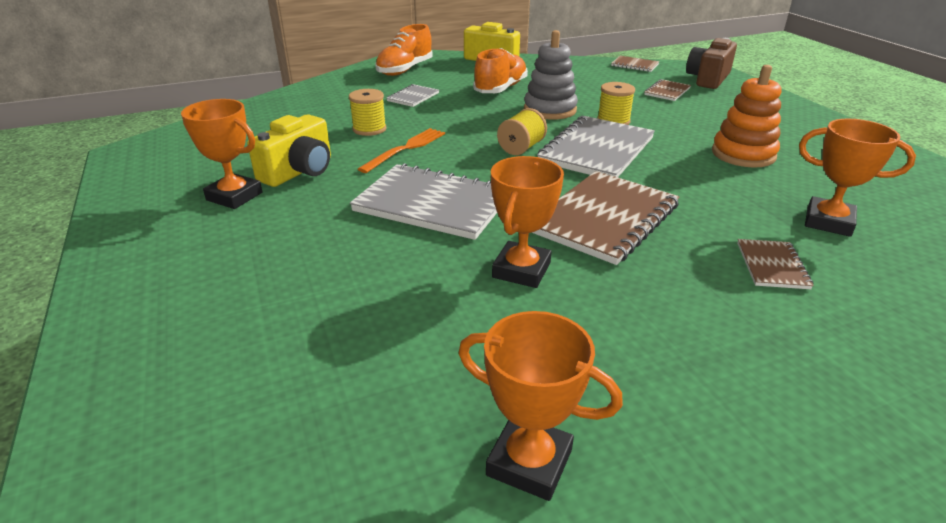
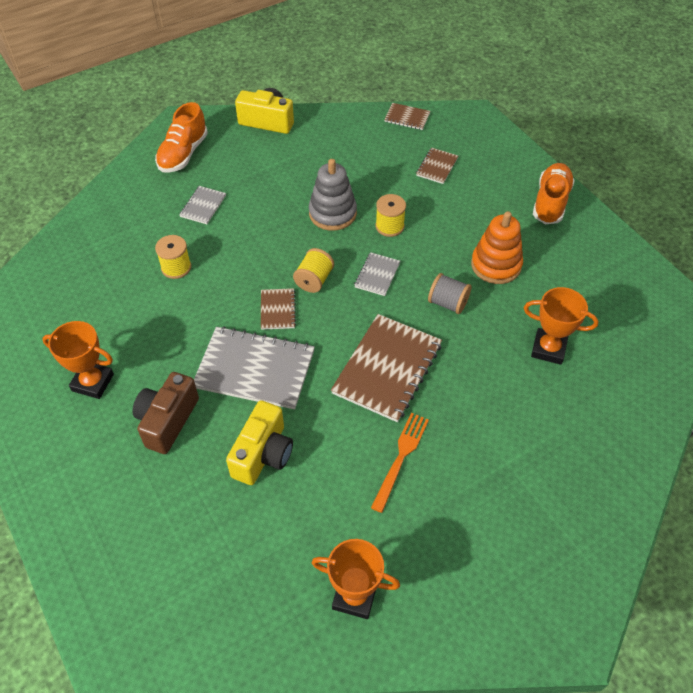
camera: 10 degrees left, 20 degrees up
(299, 171) = (134, 341): yellow camera -> yellow camera (263, 454)
(406, 149) = (216, 294): orange fork -> orange fork (401, 457)
(500, 89) = (283, 180): orange shoe -> orange shoe (550, 202)
(521, 270) = (332, 437): orange trophy -> none
(596, 150) = (377, 275): grey notebook -> grey notebook, size x0.49
(684, 176) = (448, 303): none -> grey spool
(708, 79) = (475, 138): brown camera -> brown camera (167, 421)
(772, 265) = (503, 405): brown notebook -> brown notebook (278, 310)

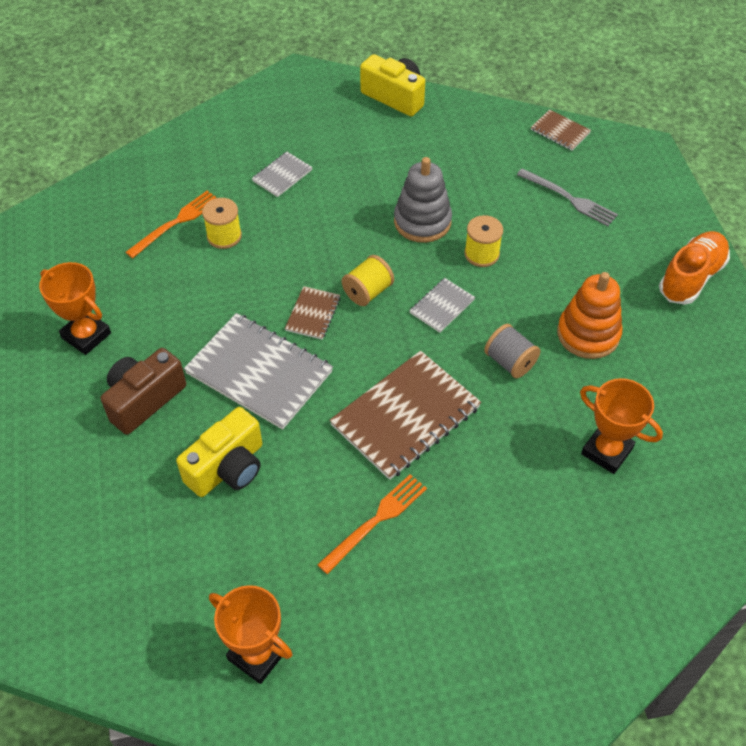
camera: 20 degrees right, 0 degrees up
(130, 267) = (176, 222): none -> orange fork
(183, 154) = (286, 111): orange shoe -> none
(437, 167) = (569, 199): brown notebook -> grey fork

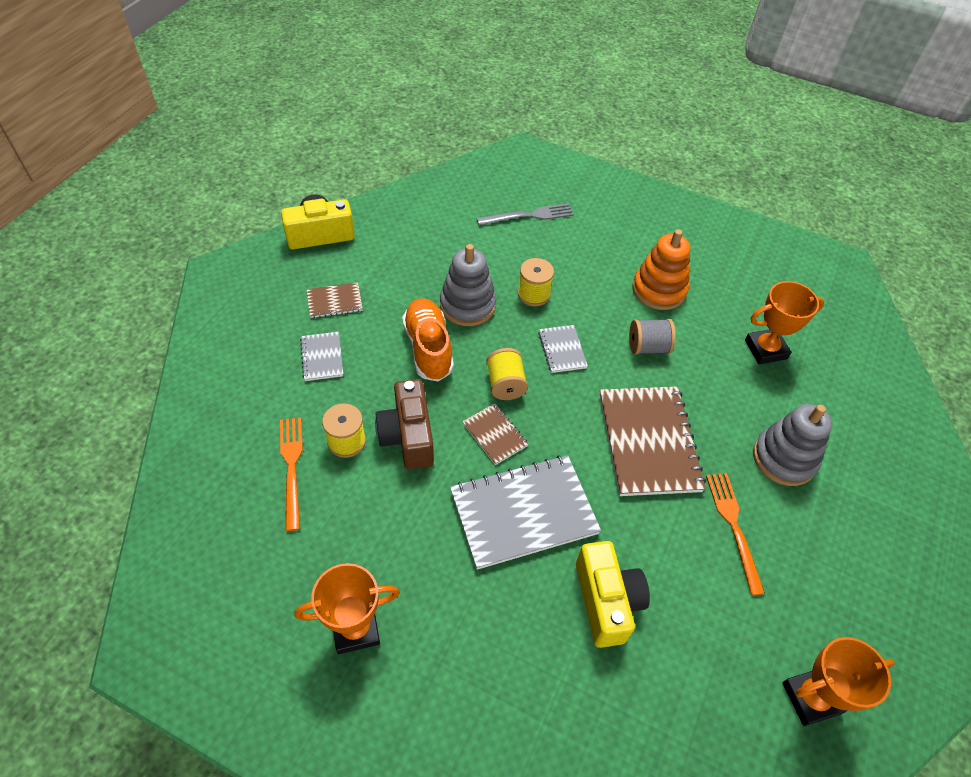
camera: 55 degrees left, 0 degrees up
(144, 400) = (477, 624): brown camera -> brown camera (408, 436)
(488, 526) = (784, 458): none -> grey stacking toy
(560, 131) = (461, 177): brown notebook -> brown notebook (334, 301)
(691, 278) = (655, 209): orange shoe -> orange shoe (428, 348)

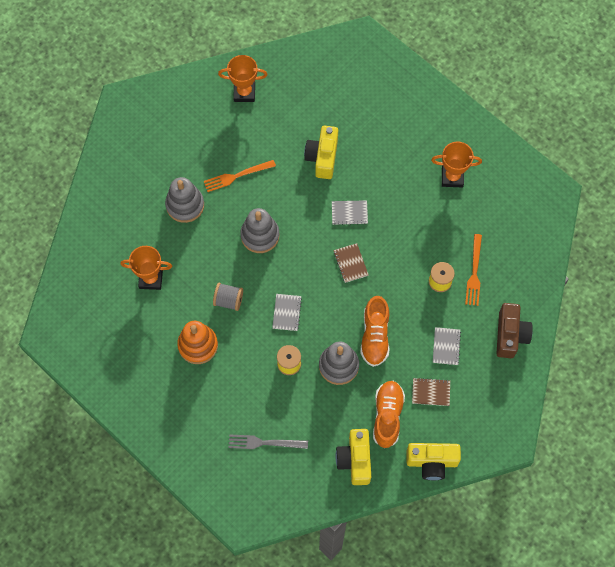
camera: 160 degrees left, 15 degrees up
(387, 266) = (387, 416): none -> orange shoe
(408, 436) = (403, 275): brown camera -> brown camera (510, 335)
(415, 220) = (355, 460): none -> yellow camera
(505, 384) = (333, 296): yellow spool -> none
(523, 512) = (349, 213): grey notebook -> grey notebook, size x0.49
(649, 442) = (260, 235): brown notebook -> grey stacking toy
(733, 526) = (236, 176): orange fork -> orange fork turned 60 degrees clockwise

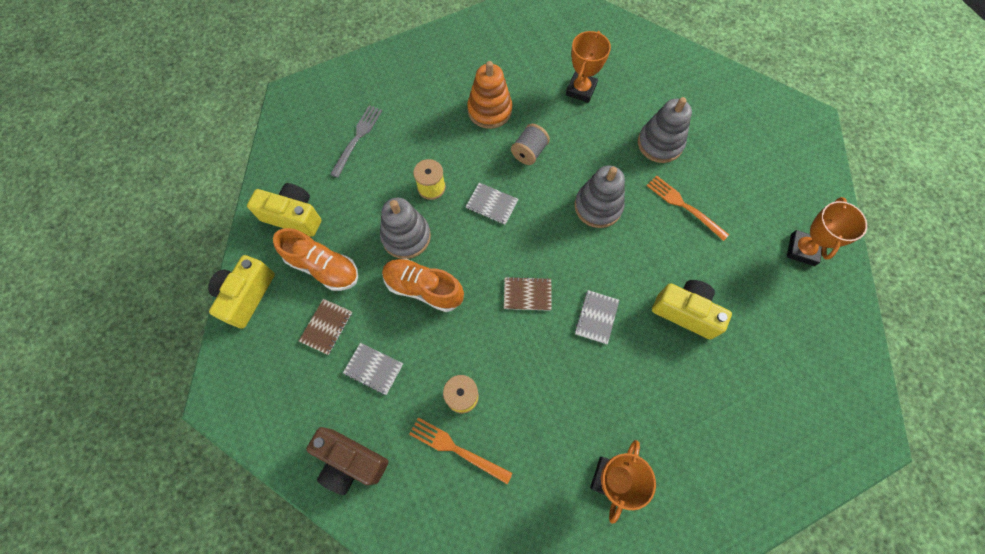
camera: 110 degrees right, 0 degrees up
(236, 176) = (684, 206): orange fork -> orange fork turned 45 degrees counterclockwise

